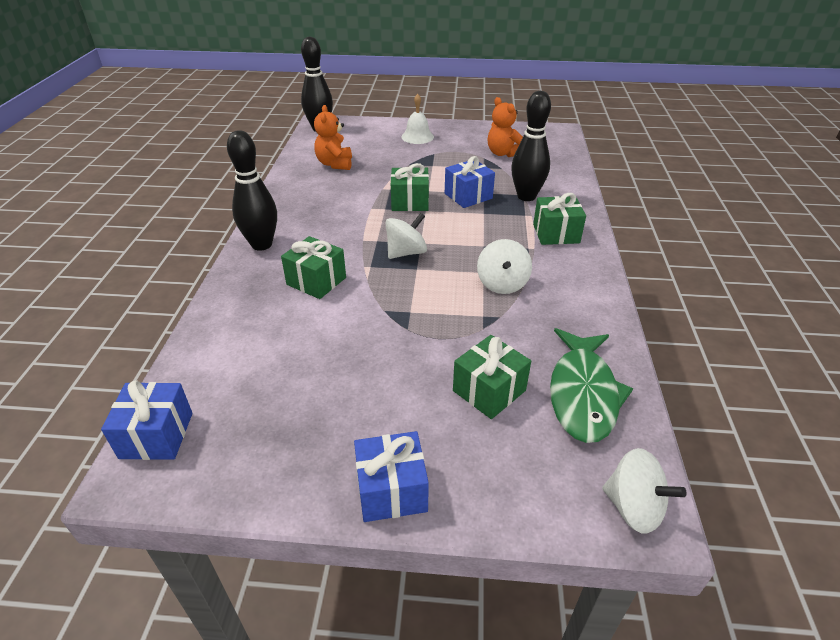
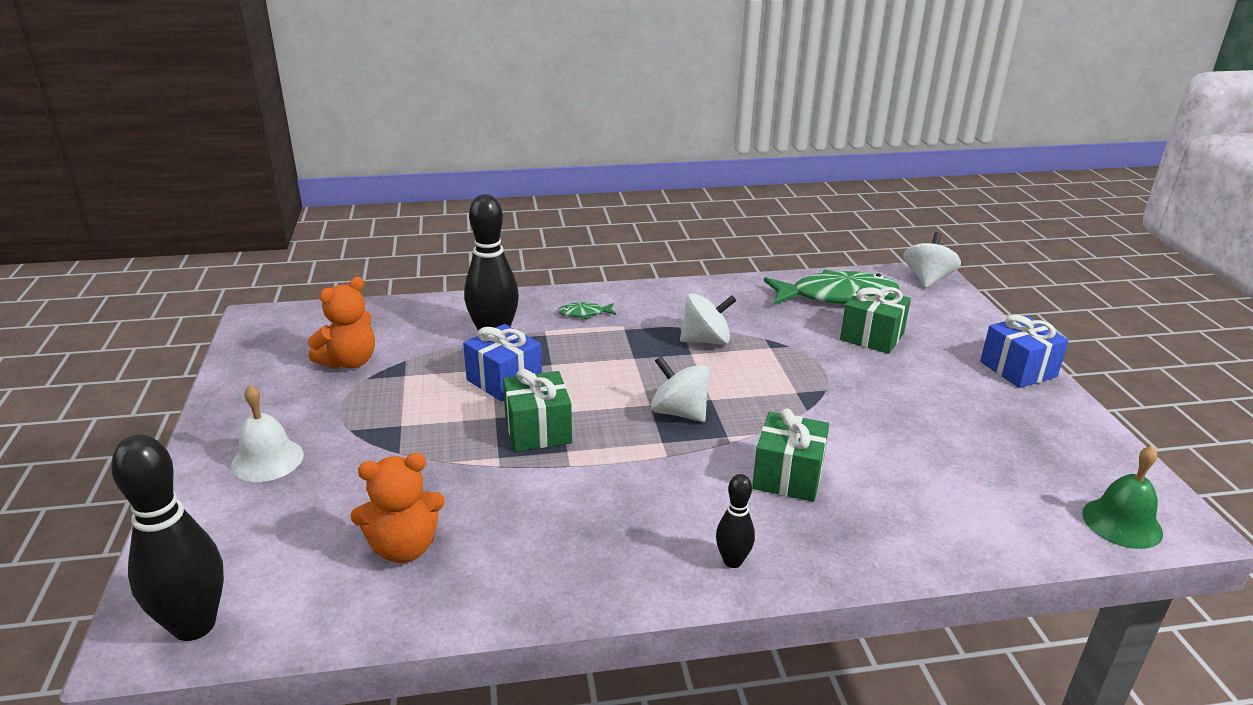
camera: 105 degrees left, 10 degrees down
(156, 435) = (1122, 523): blue gift -> green bell
(262, 244) = (732, 561): black bowling pin -> black bowling pin, size x0.51
(556, 233) = (584, 314): green gift -> green fish

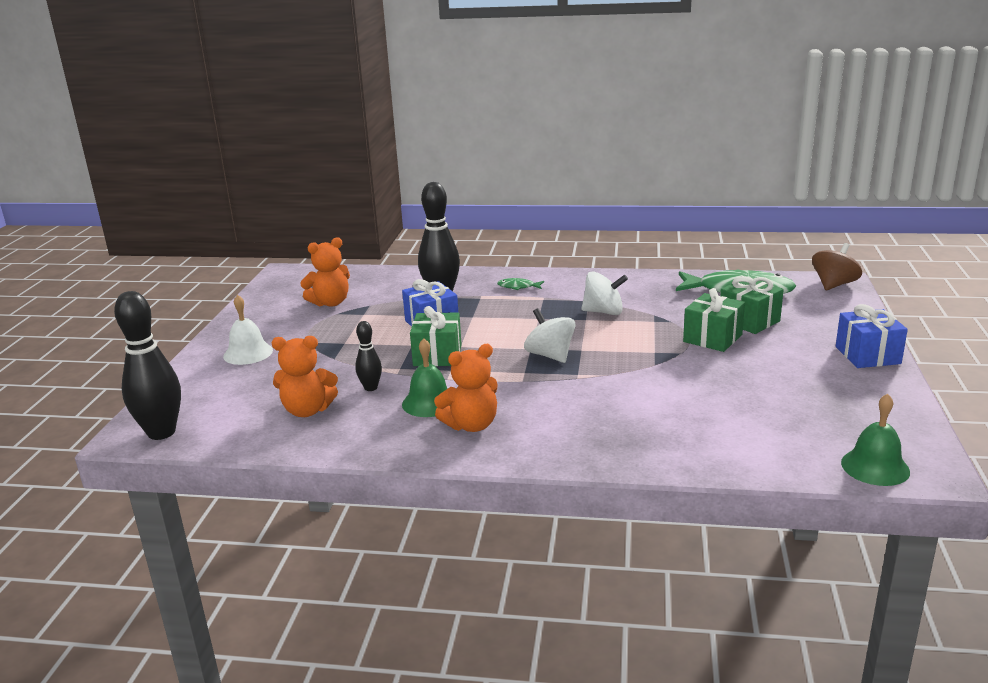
camera: 20 degrees right, 5 degrees down
(567, 508) = (429, 402): none -> green bell
(641, 537) = (471, 425): none -> orange teddy bear
(732, 561) = (528, 447): black bowling pin -> black bowling pin (371, 388)
(788, 476) = (608, 403): green gift -> green gift (712, 338)
(927, 279) = (834, 285): white spinning top -> brown spinning top

